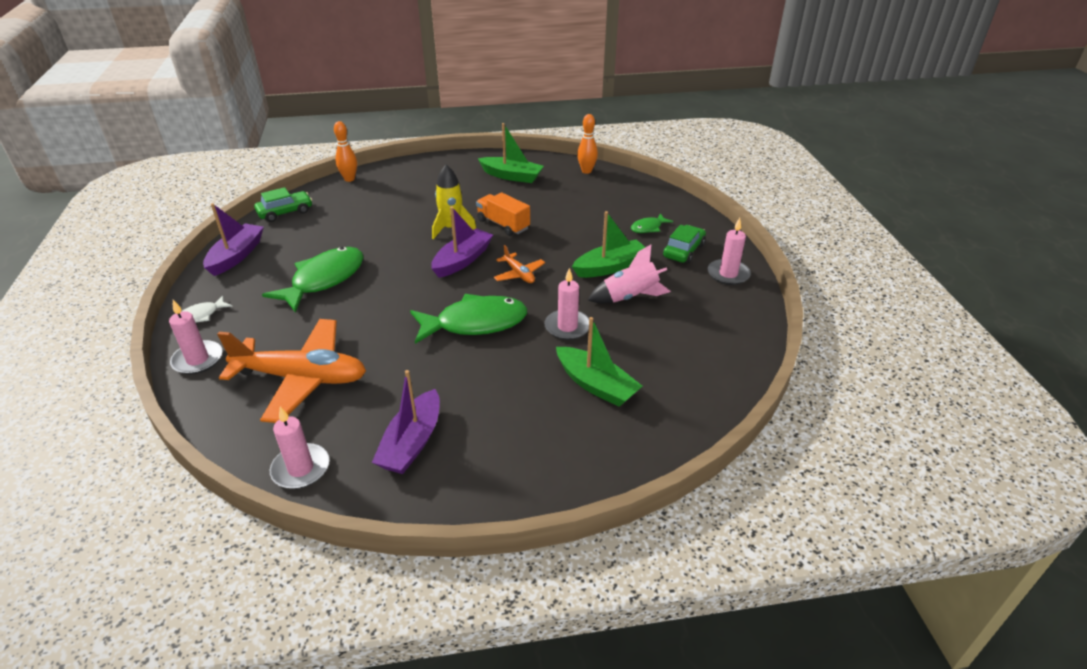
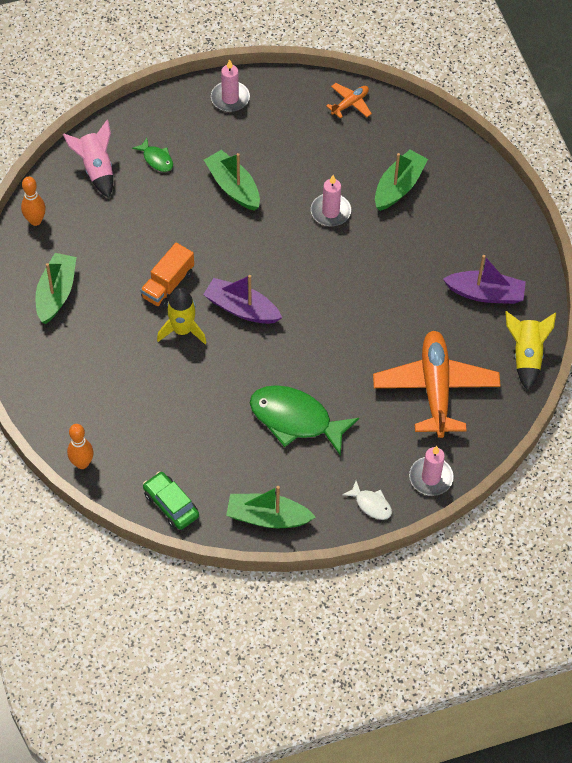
camera: 100 degrees left, 20 degrees up
(236, 256) = (267, 517): purple boat -> green boat
(301, 469) = (526, 356): pink candle -> yellow rocket
(475, 323) = (339, 279): green fish -> none
(519, 274) = (257, 258): orange plane -> orange plane (350, 104)
(629, 297) = (279, 170): pink rocket -> pink rocket (96, 169)
(683, 251) = (196, 130): green car -> none

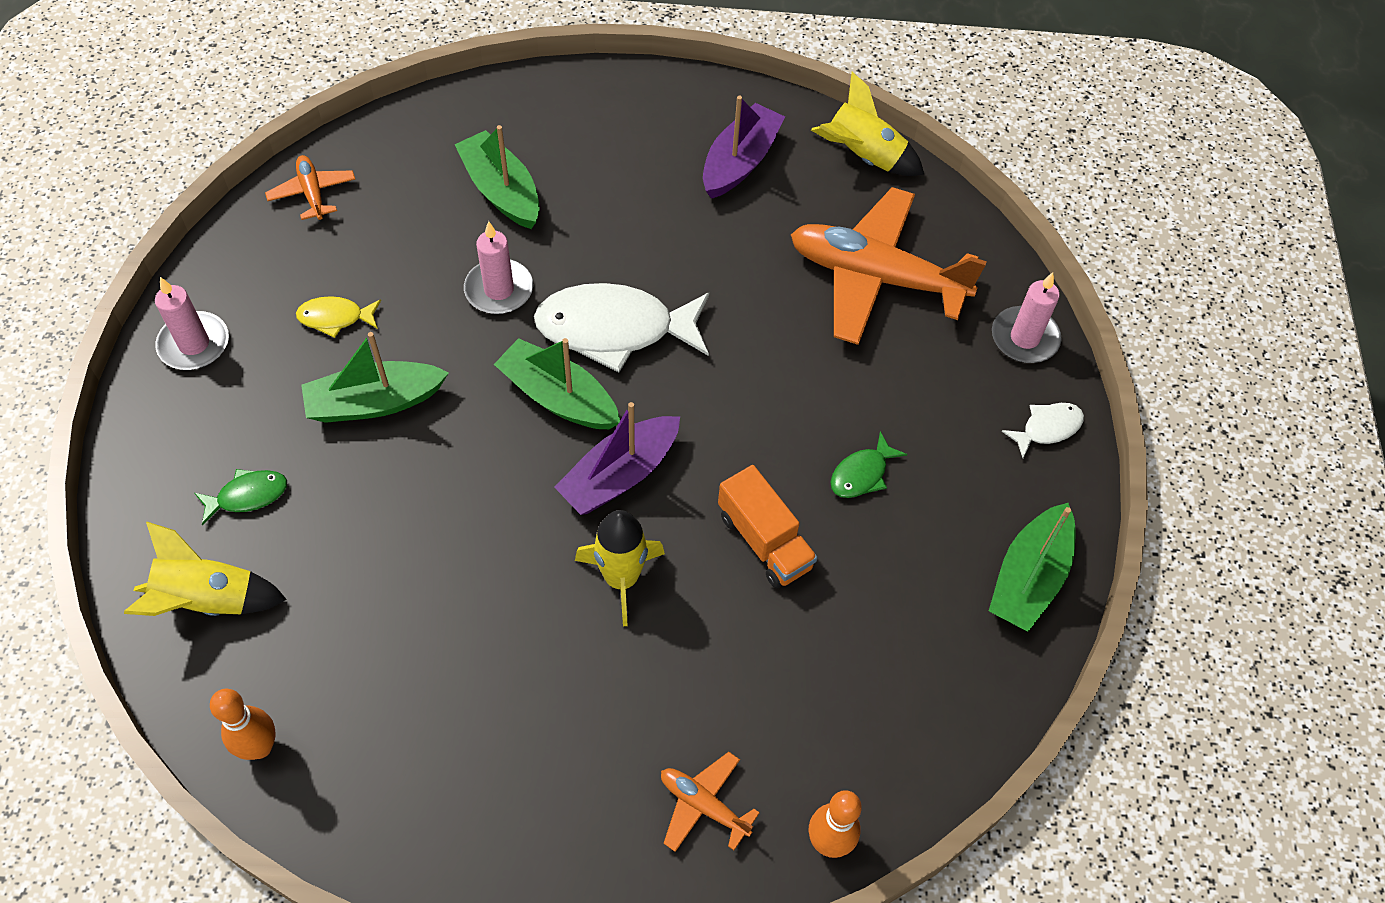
camera: 70 degrees left, 0 degrees up
(56, 293) = (443, 764): green boat -> green boat (558, 397)
(79, 405) = (703, 805): none -> orange plane
(96, 169) = (208, 600): pink rocket -> yellow rocket
(168, 285) = (518, 569): orange truck -> orange truck (764, 541)
(171, 505) = (961, 718): green car -> none
(275, 149) = (335, 318): none -> yellow fish
(295, 419) = (862, 474): green fish -> green fish, size x0.47
(332, 274) = (615, 329): none -> white fish

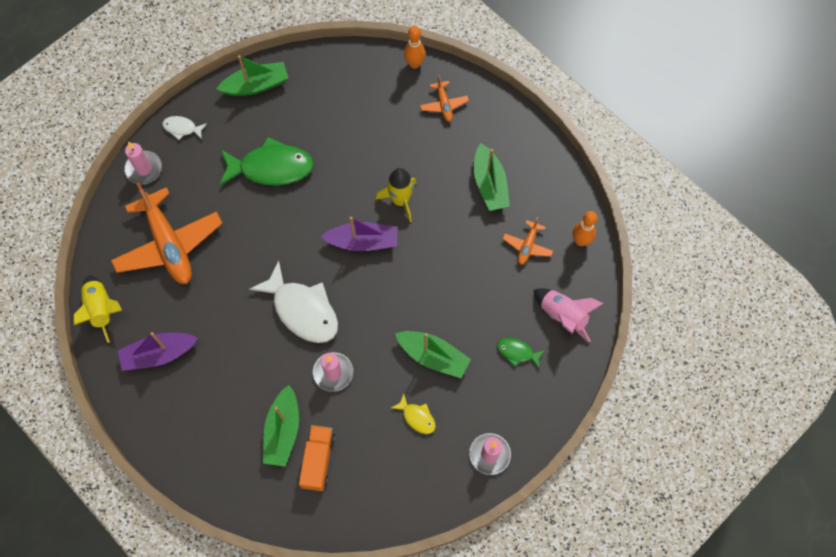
camera: 135 degrees left, 10 degrees up
(208, 600) = (563, 316): yellow rocket -> pink rocket
(312, 193) = (372, 506): orange plane -> orange plane (527, 246)
(558, 397) = (355, 296): green boat -> green boat (489, 184)
(764, 541) = (334, 172): orange truck -> orange truck (318, 460)
(862, 474) = (271, 168): green fish -> green fish, size x2.12

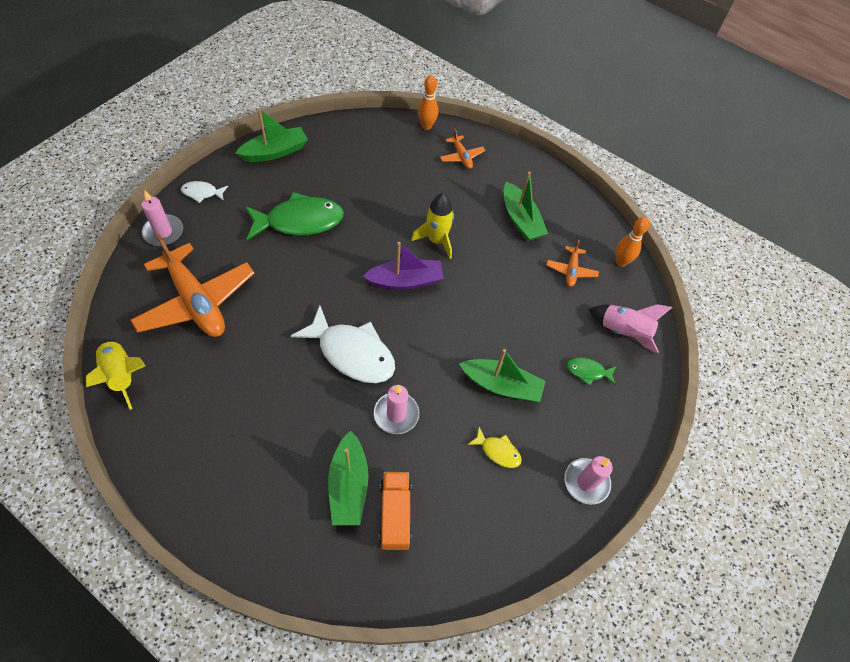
camera: 15 degrees left, 10 degrees down
(159, 354) = (193, 416): purple boat -> none

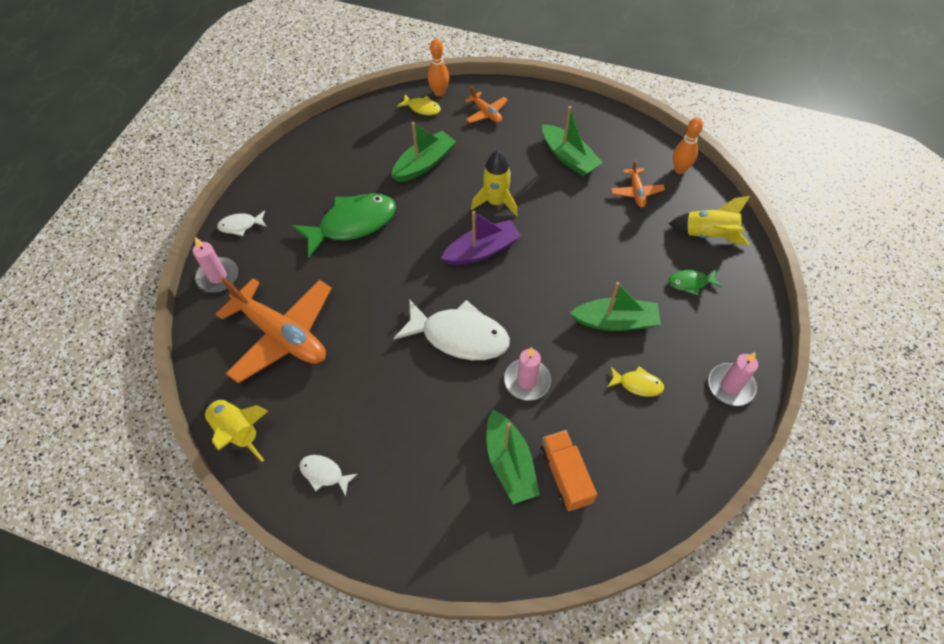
camera: 10 degrees left, 0 degrees up
(180, 439) = (324, 474): none -> white fish
(275, 152) = (297, 162): green boat -> green boat (424, 164)
(405, 135) = (422, 108): none -> yellow fish
(623, 331) = (708, 234): pink rocket -> yellow rocket

